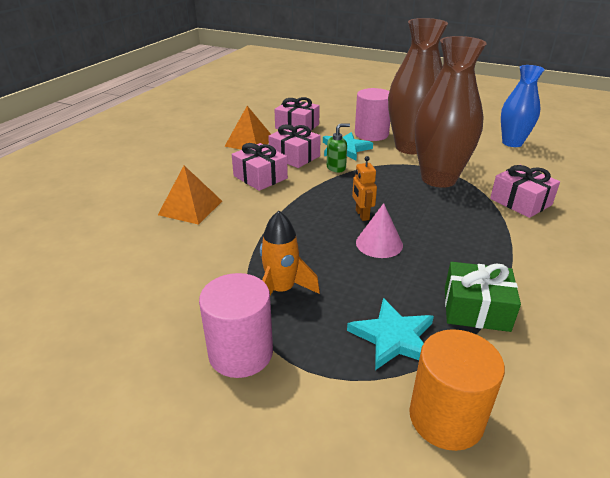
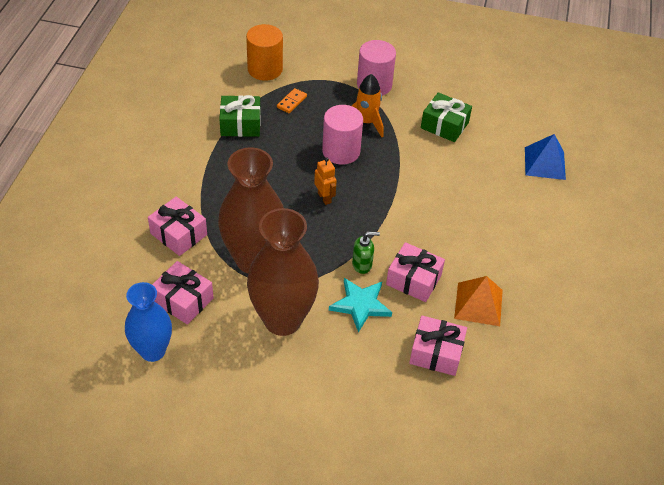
camera: 165 degrees right, 15 degrees up
(87, 220) = (545, 163): none -> blue pyramid
(171, 274) = (444, 125): none -> green gift
(190, 207) = (473, 187): orange pyramid -> none
(260, 177) = (434, 237): pink gift -> pink gift (183, 300)
(336, 168) = (362, 264): green soap dispenser -> green soap dispenser turned 150 degrees counterclockwise
(371, 134) = (334, 346): pink cylinder -> pink cylinder (341, 151)
(379, 243) = (306, 168): pink cone -> none
(393, 337) = (291, 102): turquoise star -> orange domino

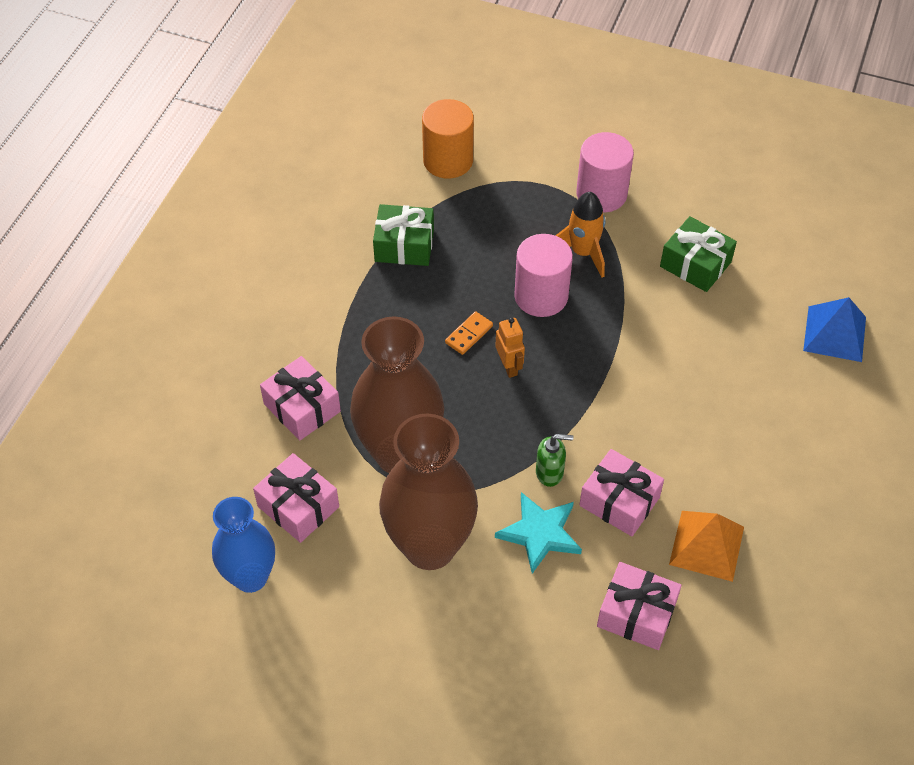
camera: 10 degrees right, 5 degrees up
(291, 102) = (480, 214): orange domino -> orange domino (469, 334)

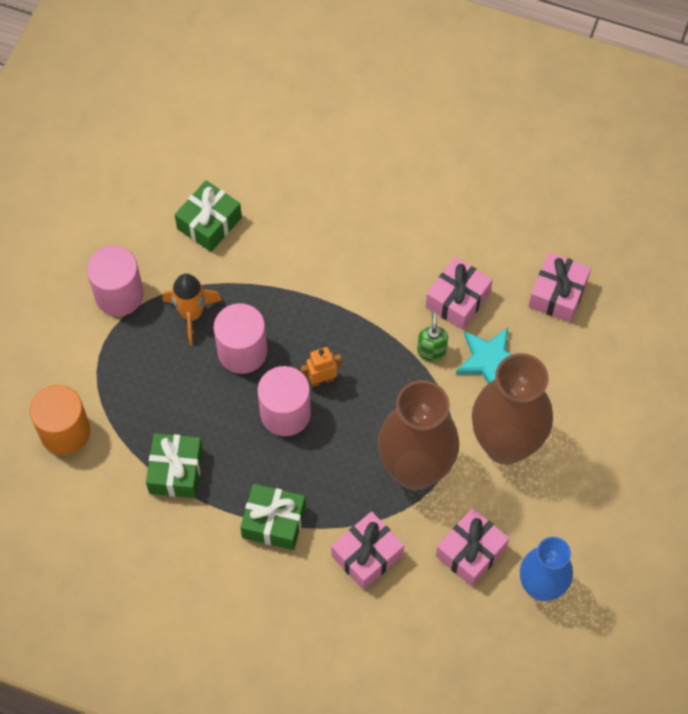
camera: 90 degrees left, 10 degrees up
(345, 326) = (274, 522): none -> green gift
(469, 334) = (285, 413): orange domino -> pink cylinder
(706, 545) = (495, 240): orange pyramid -> none
(835, 333) = (289, 126): blue pyramid -> none

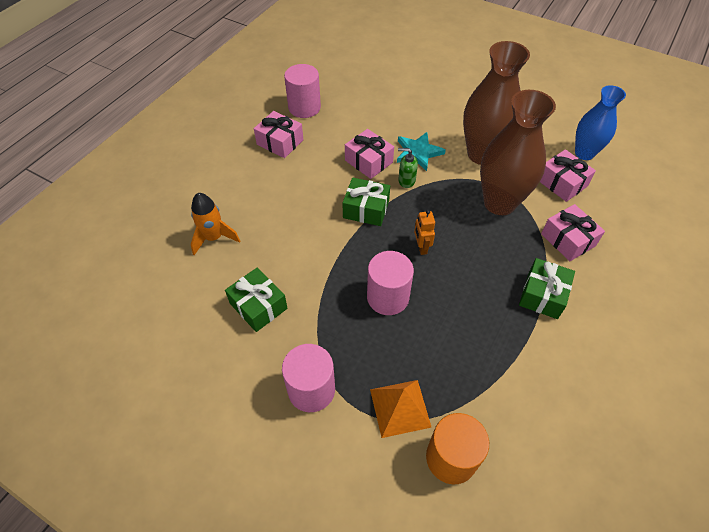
camera: 80 degrees left, 10 degrees down
(111, 380) = (400, 407): none -> orange pyramid
(176, 471) = (496, 362): green gift -> green gift (366, 209)
(191, 314) = (345, 331): orange rocket -> orange rocket (214, 238)
(285, 413) = (447, 275): pink cylinder -> pink cylinder (304, 107)
(557, 294) = (375, 114): pink gift -> pink gift (280, 142)

